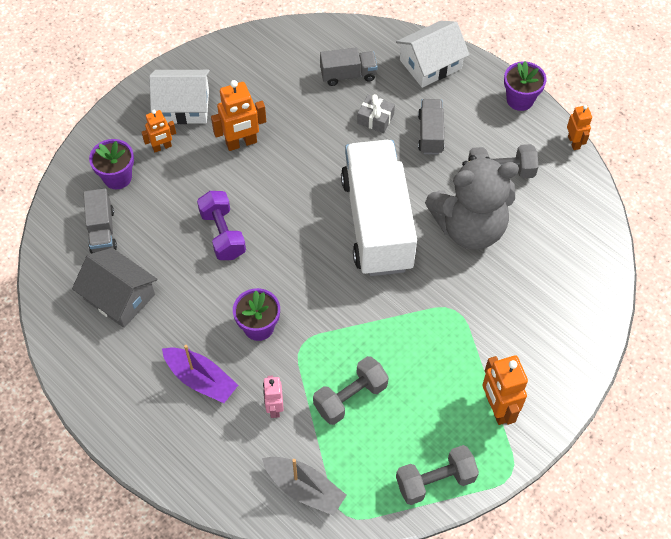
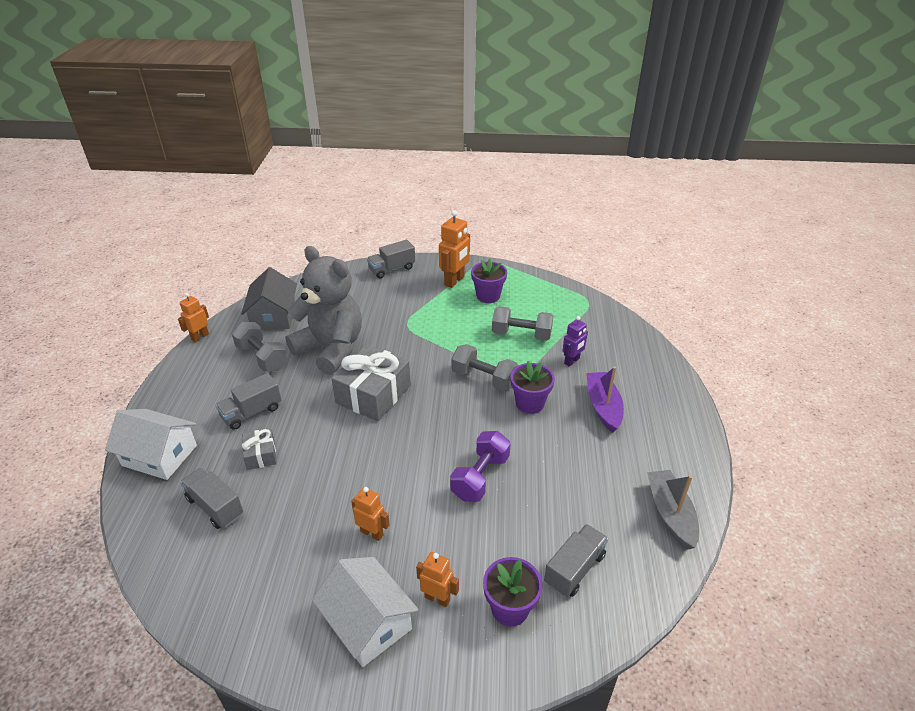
camera: 130 degrees left, 20 degrees down
(119, 297) = (611, 502): grey house -> grey house (274, 316)
(241, 143) = (372, 533): orange robot -> orange robot, size x0.62
(274, 408) = (572, 361): pink robot -> purple robot
(304, 489) = (598, 322): grey boat -> grey boat (670, 514)
(377, 223) = (373, 394): white truck -> grey gift
(435, 481) = (525, 281): grey dumbbell -> grey dumbbell (484, 379)
(520, 99) = (170, 381): purple flower pot -> purple flower pot (488, 296)
(573, 363) = (392, 269): none -> grey truck

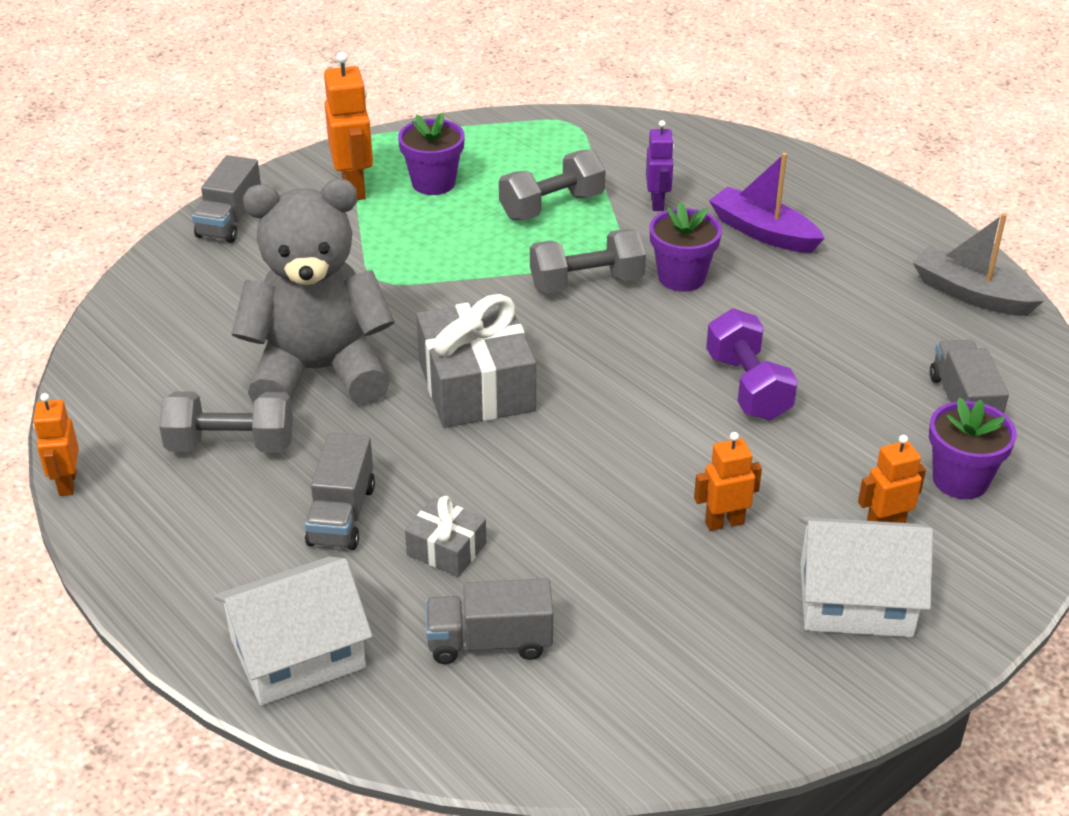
camera: 45 degrees left, 0 degrees up
(274, 316) = (146, 384): grey house -> none

